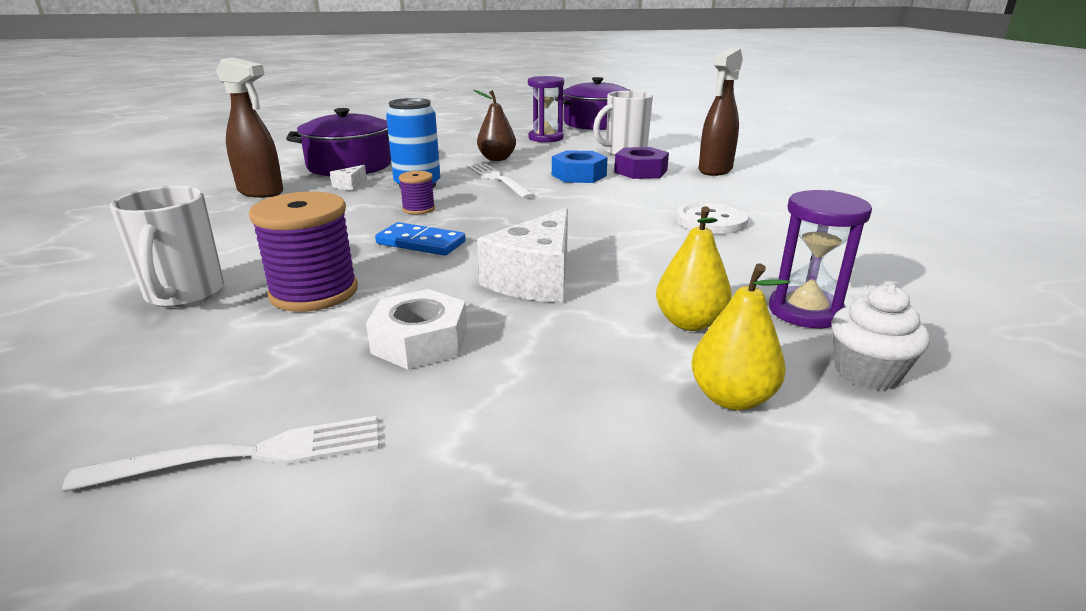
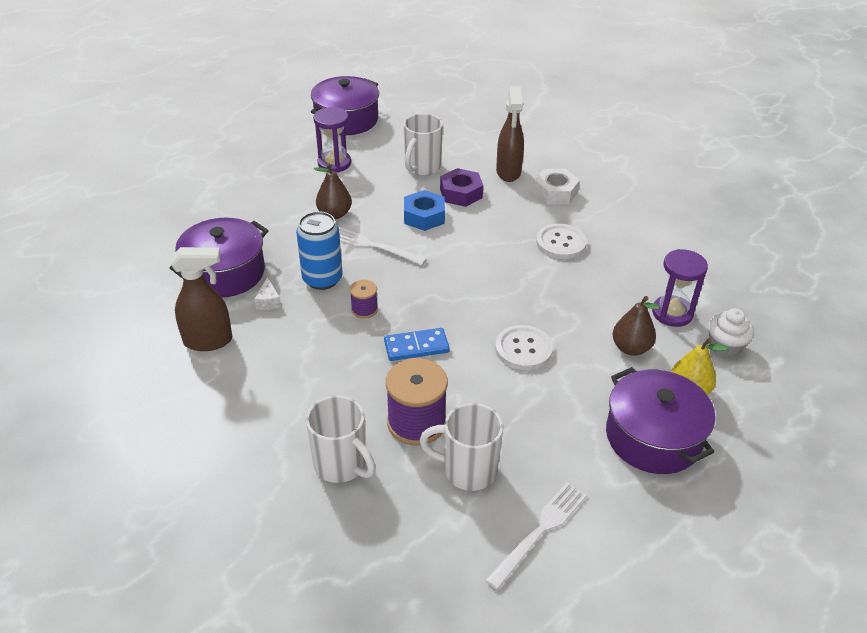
camera: 35 degrees left, 15 degrees up
(286, 350) = (467, 470): none -> white mug
(420, 341) = (524, 428): white nut -> white nut (555, 192)
(535, 279) = (523, 349): white cheese -> white button
(593, 426) = (653, 437): none -> purple pot
(689, 323) = (631, 348): yellow pear -> brown pear

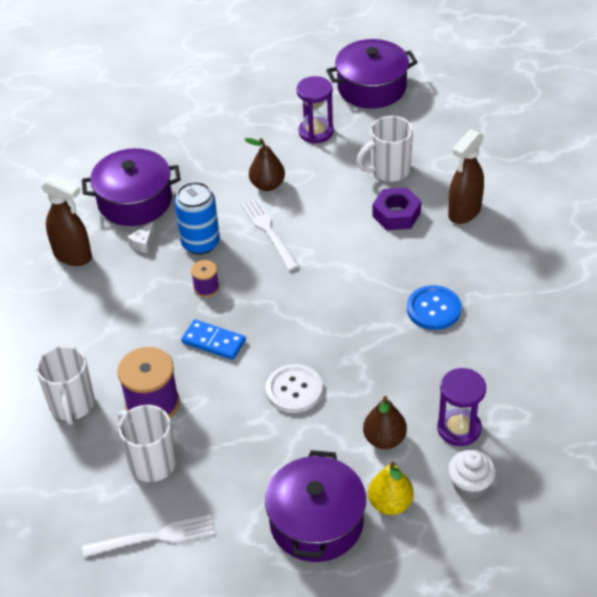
camera: 40 degrees right, 5 degrees up
(424, 216) = (340, 223): blue nut -> none
(555, 192) = (486, 254): white nut -> none
(561, 243) = (433, 309): white button -> blue button

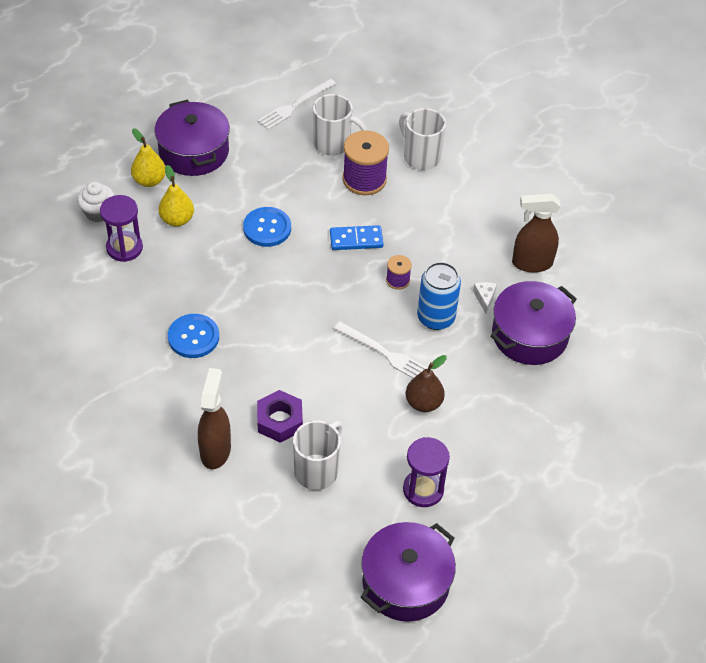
camera: 145 degrees right, 5 degrees up
(294, 390) = (267, 228): white button -> blue button
(384, 439) = (177, 219): brown pear -> yellow pear

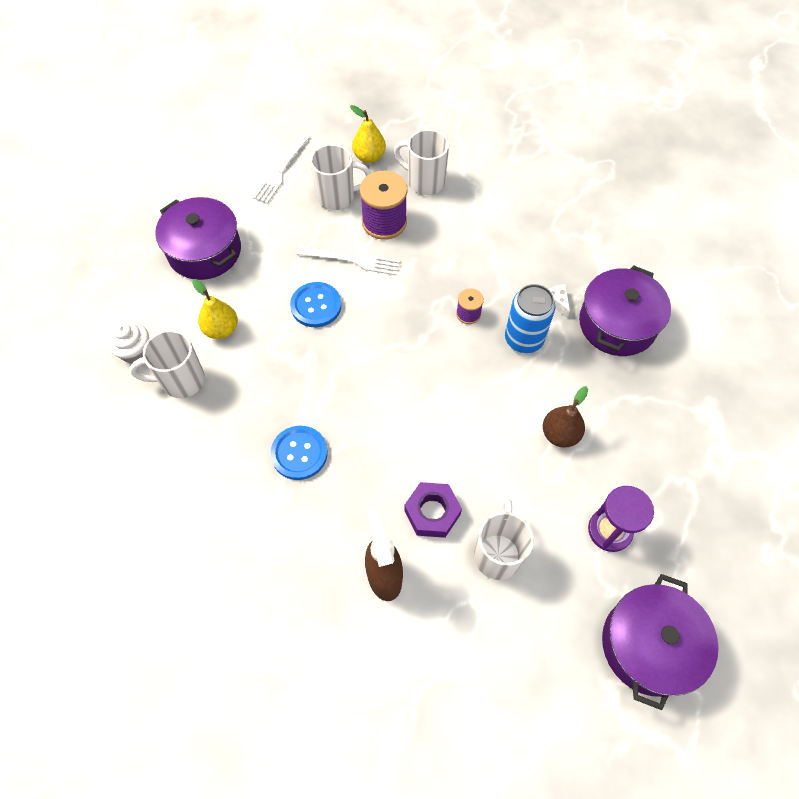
camera: 20 degrees left, 10 degrees up
(124, 248) = (181, 380): purple hourglass -> white mug
(149, 180) = (173, 297): yellow pear -> yellow pear (369, 157)
(356, 240) = (408, 286): blue domino -> none
(385, 353) = (496, 396): white fork -> white fork (352, 260)
(531, 263) = (579, 251): brown spray bottle -> none

